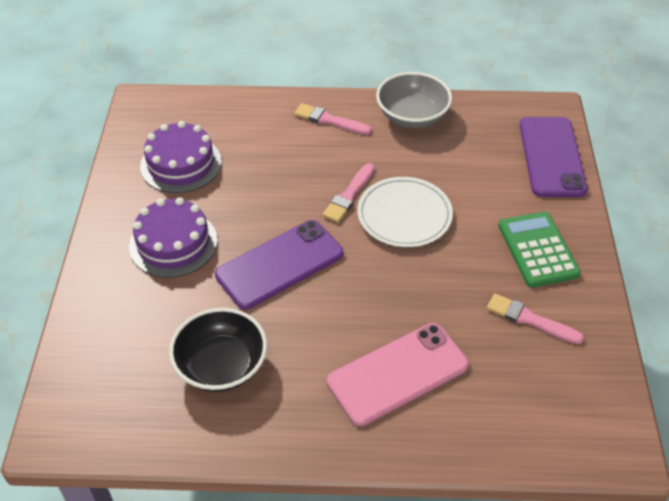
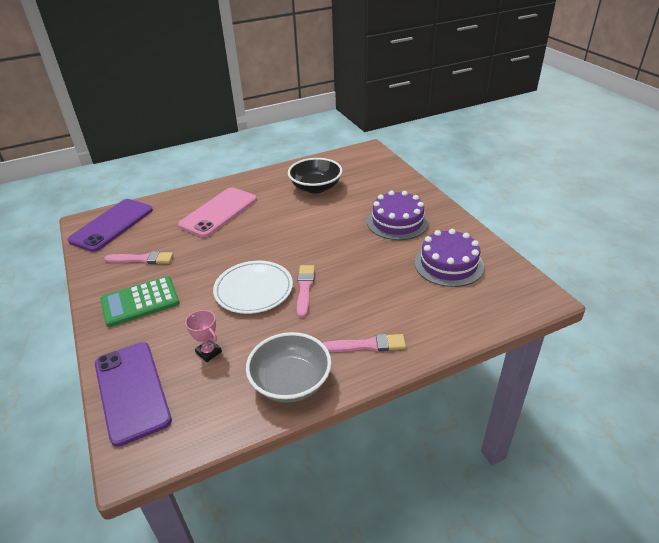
camera: 155 degrees right, 10 degrees down
(279, 264) = (321, 234): purple phone -> purple phone (112, 225)
(474, 165) = (208, 352): none -> pink trophy
(537, 250) = (140, 302): green calculator -> green calculator turned 105 degrees clockwise

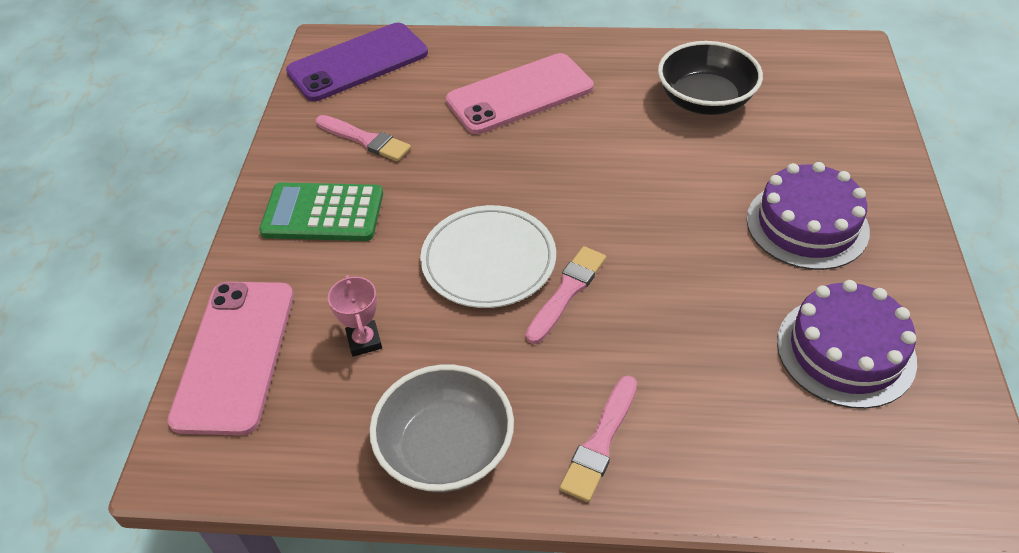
camera: 30 degrees right, 10 degrees up
(131, 391) = (235, 355): purple phone -> pink phone
(367, 345) = (600, 442): pink brush -> pink brush turned 90 degrees clockwise

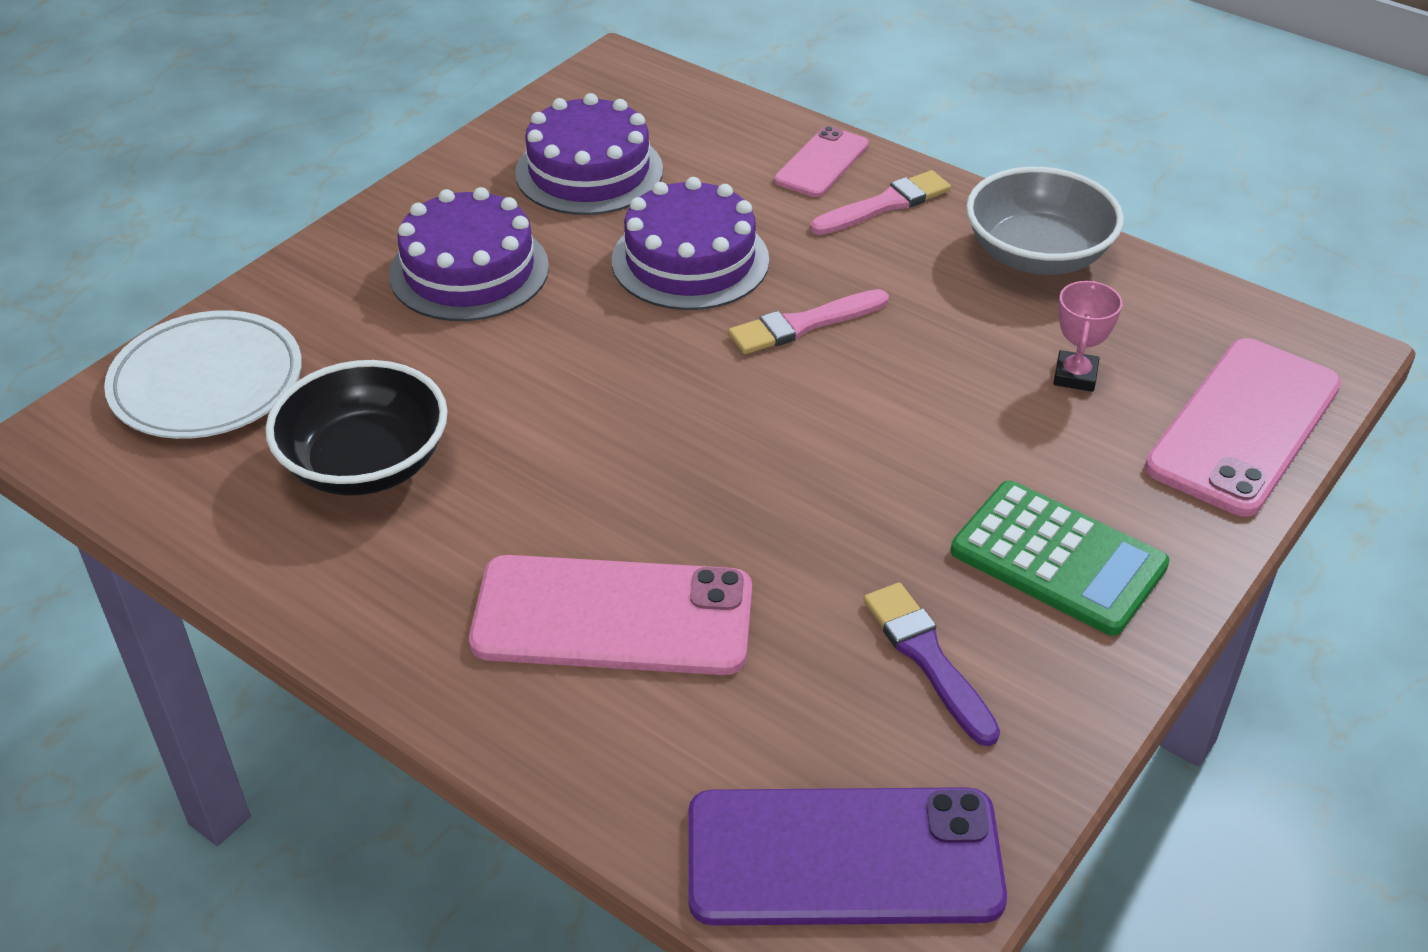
camera: 150 degrees left, 5 degrees down
(365, 140) = (928, 658): pink brush -> purple brush
(488, 260) = (867, 394): white plate -> white plate (207, 382)
(686, 305) = (690, 260): none -> purple cake
(690, 467) = (821, 163): none -> pink phone

